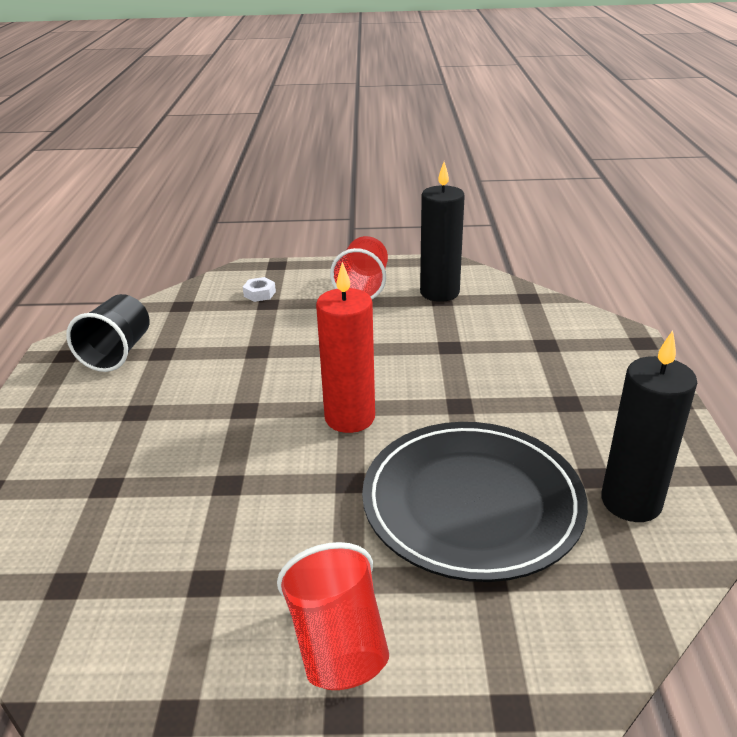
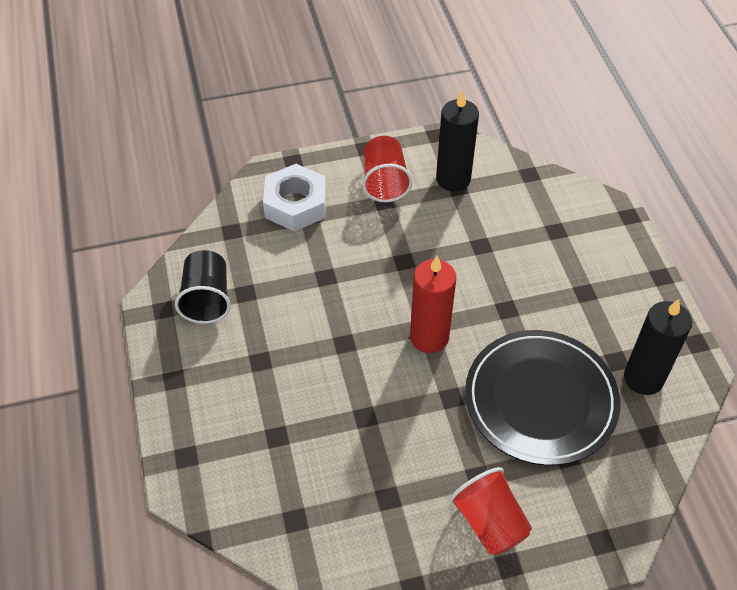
camera: 15 degrees left, 20 degrees up
(259, 294) = (295, 204): white nut -> white nut, size x2.35

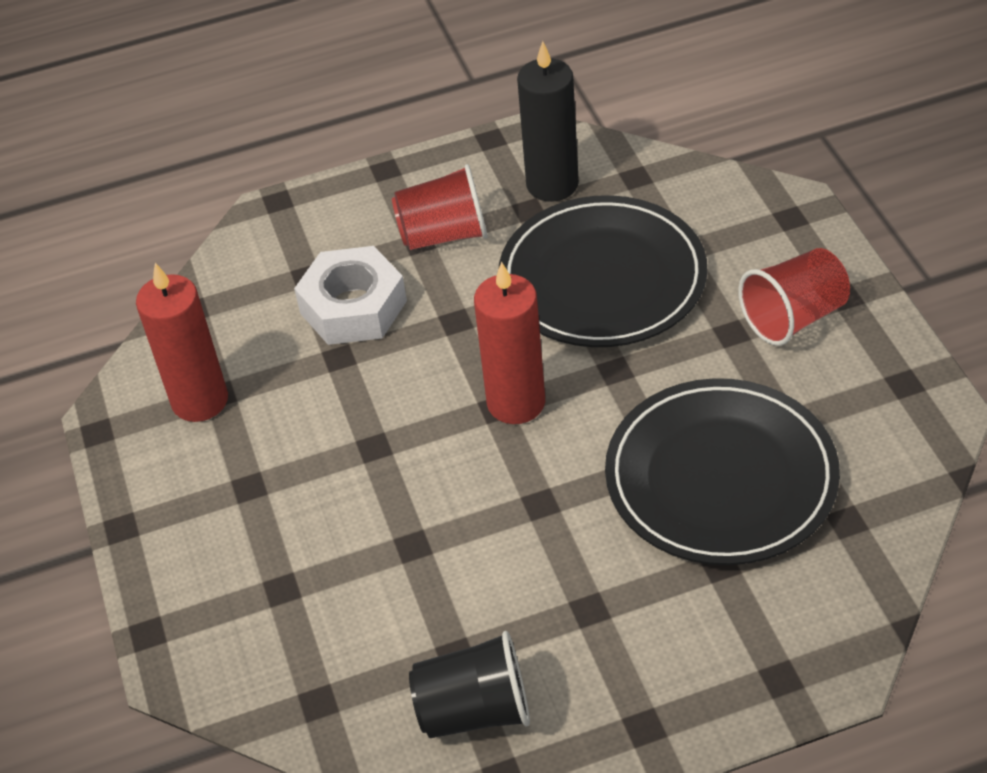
camera: 90 degrees left, 5 degrees down
(295, 204) = (254, 612): white nut -> white nut (353, 307)
(346, 448) = (721, 477): none -> black plate
(384, 182) = (204, 490): red cup -> red cup (444, 234)
(453, 179) = (200, 400): black candle -> red candle

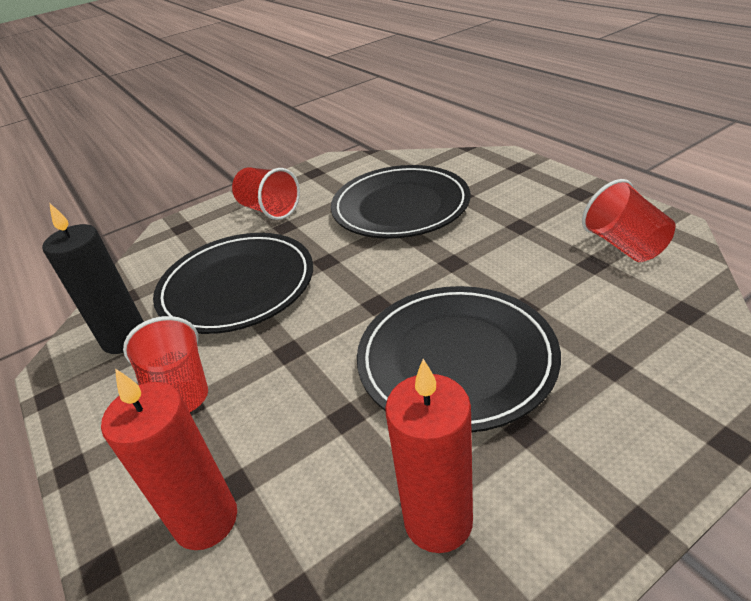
camera: 105 degrees left, 10 degrees down
(353, 307) = (278, 427): white nut -> none
(363, 459) = (456, 360): none -> black plate
(474, 710) = (624, 245): black cup -> red cup
(516, 402) = (368, 295): red candle -> red candle (206, 520)

